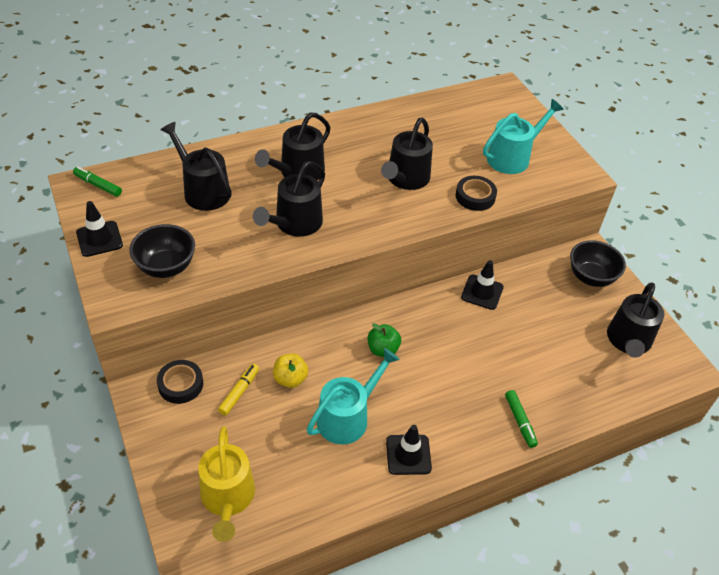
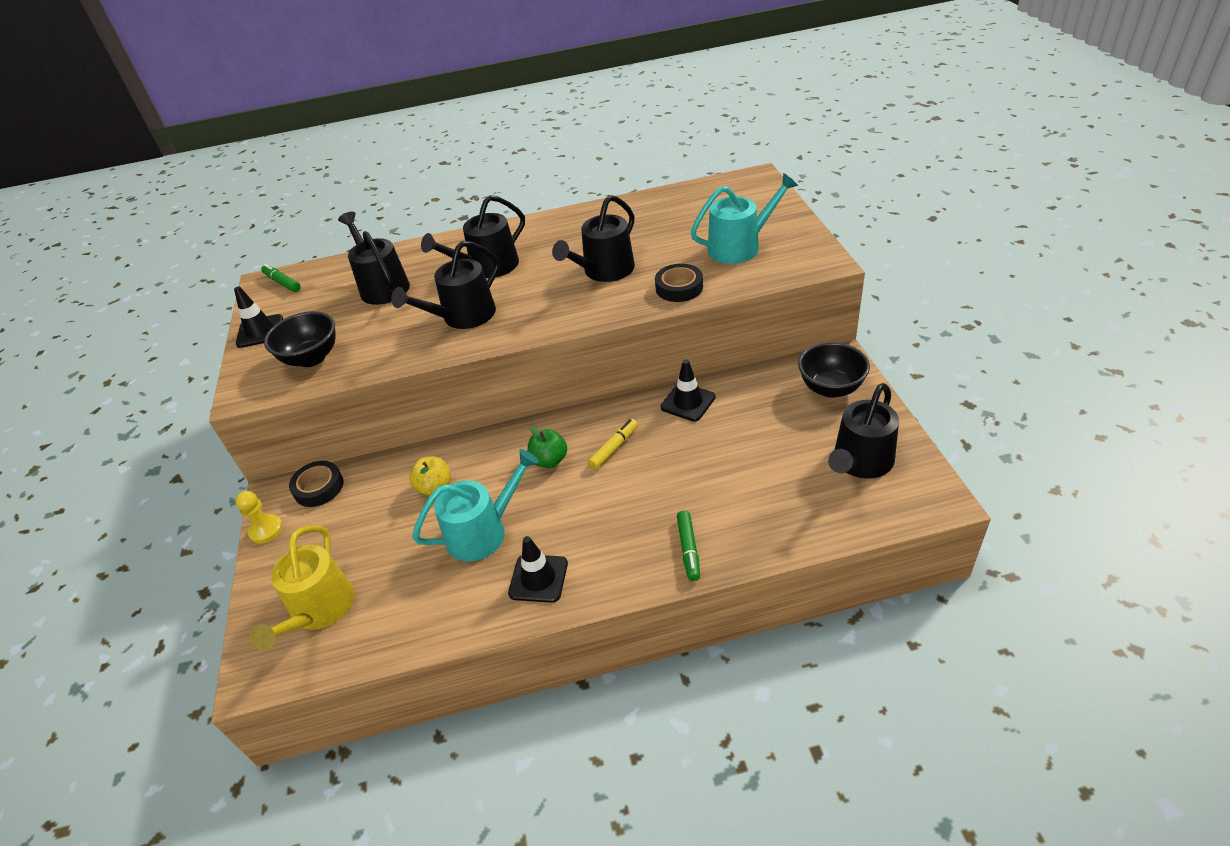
camera: 20 degrees right, 5 degrees down
(146, 428) = (266, 530): none -> yellow pawn
(239, 392) = (375, 498): yellow marker -> yellow marker (614, 448)

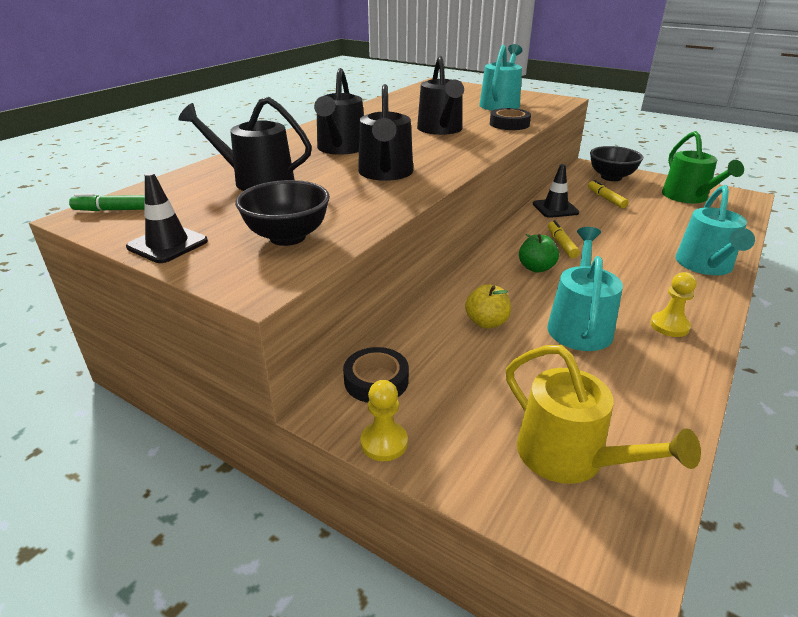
camera: 50 degrees left, 10 degrees down
(538, 578) = (669, 326): black traffic cone -> yellow pawn
(688, 549) = (705, 265): green marker -> turquoise watering can
(762, 416) = (606, 199): none -> yellow marker
(860, 462) = (688, 197): black watering can -> green watering can

